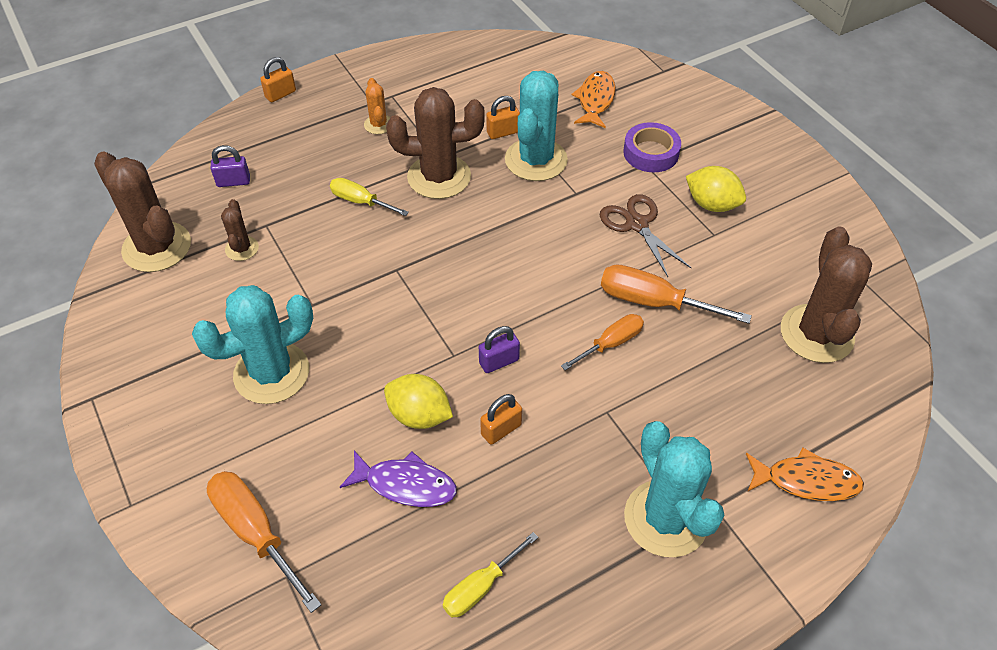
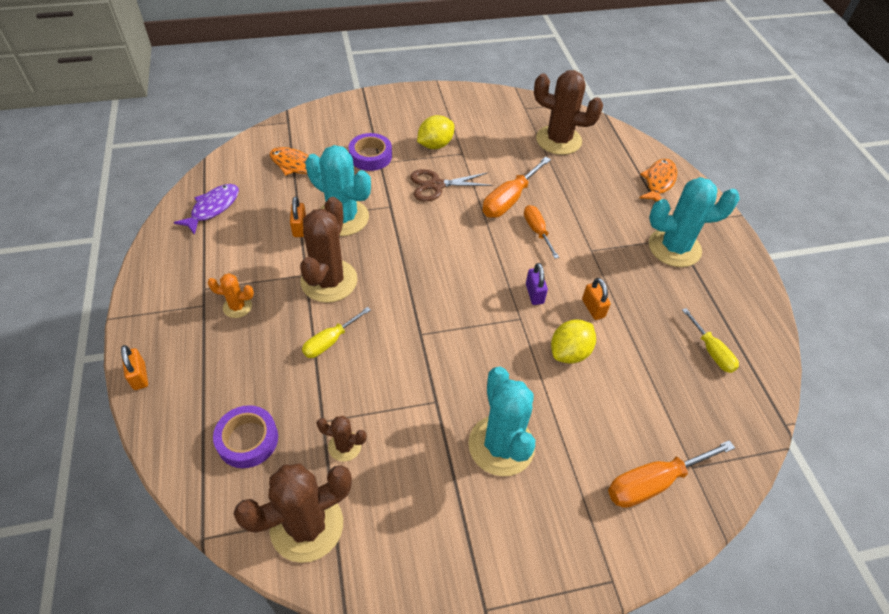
camera: 75 degrees left, 0 degrees up
(233, 182) = (247, 440): purple padlock -> purple tape
(405, 485) = (627, 375): purple fish -> purple fish (213, 208)

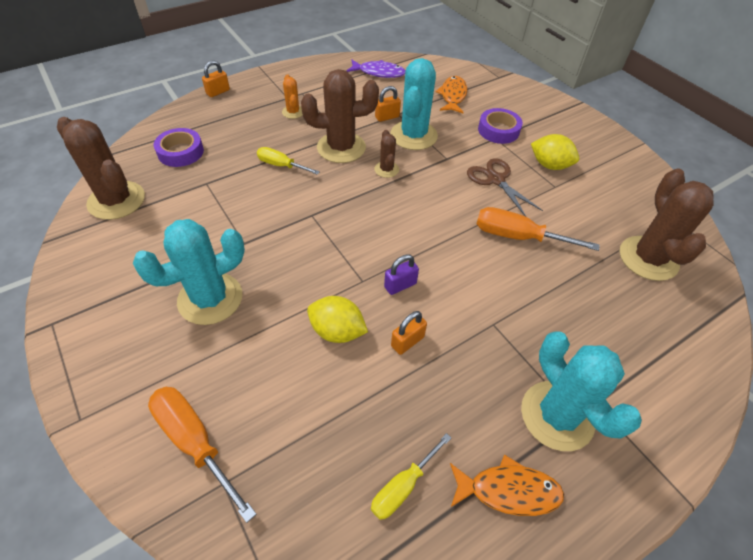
camera: 70 degrees right, 0 degrees up
(344, 446) = (186, 201): brown cactus -> brown cactus (386, 169)
(537, 231) = (489, 269): orange screwdriver -> none
(659, 182) = (667, 378): orange fish -> orange fish (508, 490)

